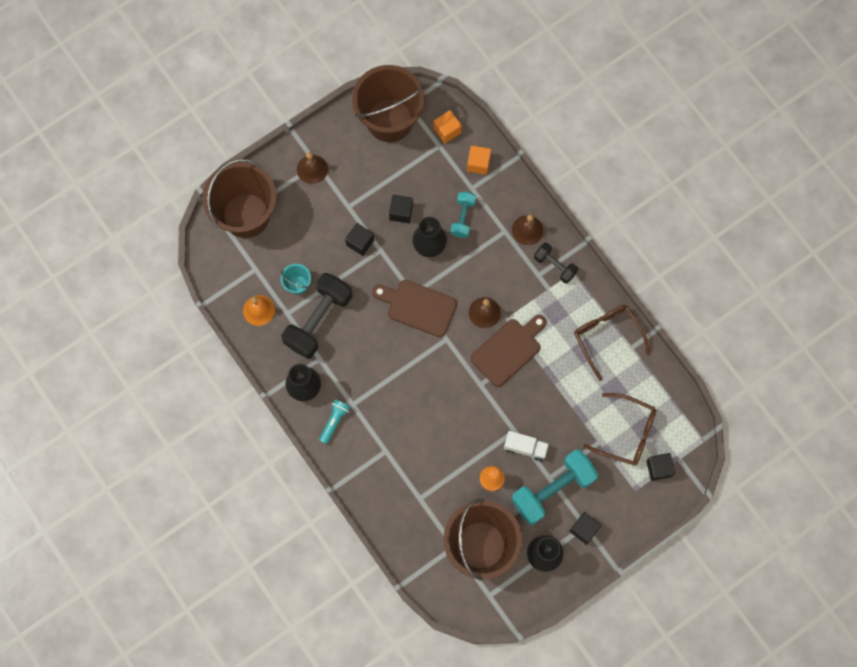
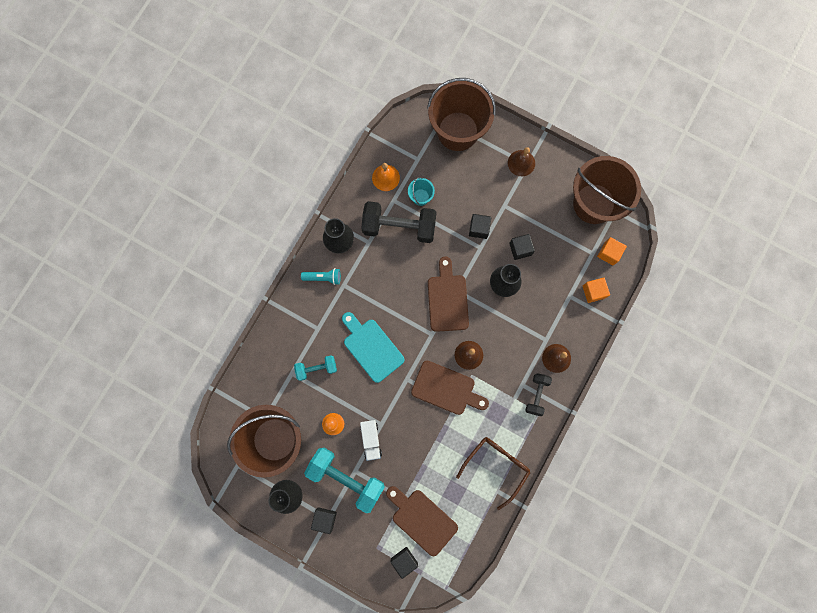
camera: 65 degrees right, 5 degrees up
(432, 405) = (371, 348): none -> turquoise cutting board
(463, 218) = (540, 301): turquoise dumbbell -> turquoise dumbbell (316, 368)
(627, 433) = (422, 519): brown glasses -> brown cutting board

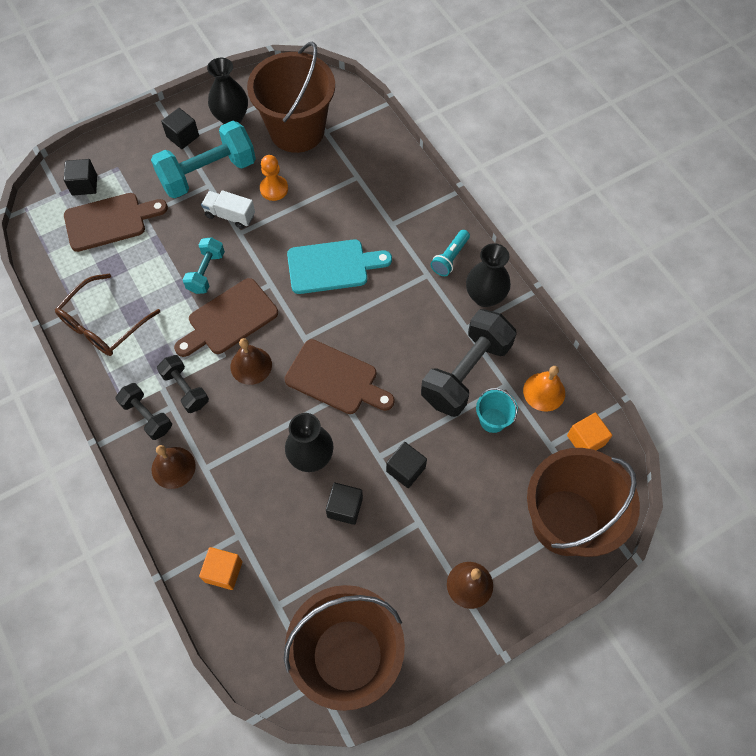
camera: 120 degrees right, 15 degrees down
(316, 368) = (346, 202): turquoise dumbbell -> turquoise dumbbell (206, 272)
(496, 466) = (103, 324): brown glasses -> brown glasses turned 60 degrees clockwise
(507, 384) = (185, 389): none -> black dumbbell
(609, 253) = (261, 630): orange cube -> orange cube (586, 440)

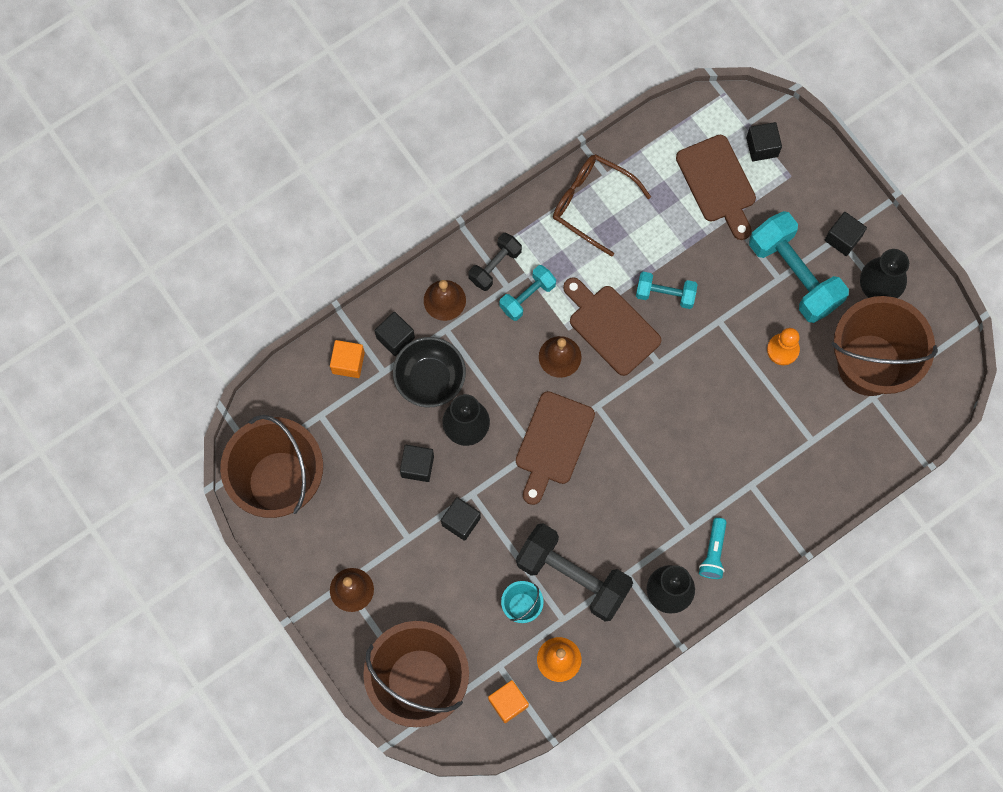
camera: 85 degrees right, 10 degrees up
(185, 389) = (527, 297): black dumbbell -> turquoise dumbbell
(204, 520) = (395, 337): none -> black cube
(230, 215) = (740, 307): white truck -> none
(254, 488) = (430, 379): none -> black bowl
(332, 266) = (687, 425): turquoise cutting board -> none
(450, 258) = (713, 552): turquoise flashlight -> turquoise flashlight turned 105 degrees counterclockwise

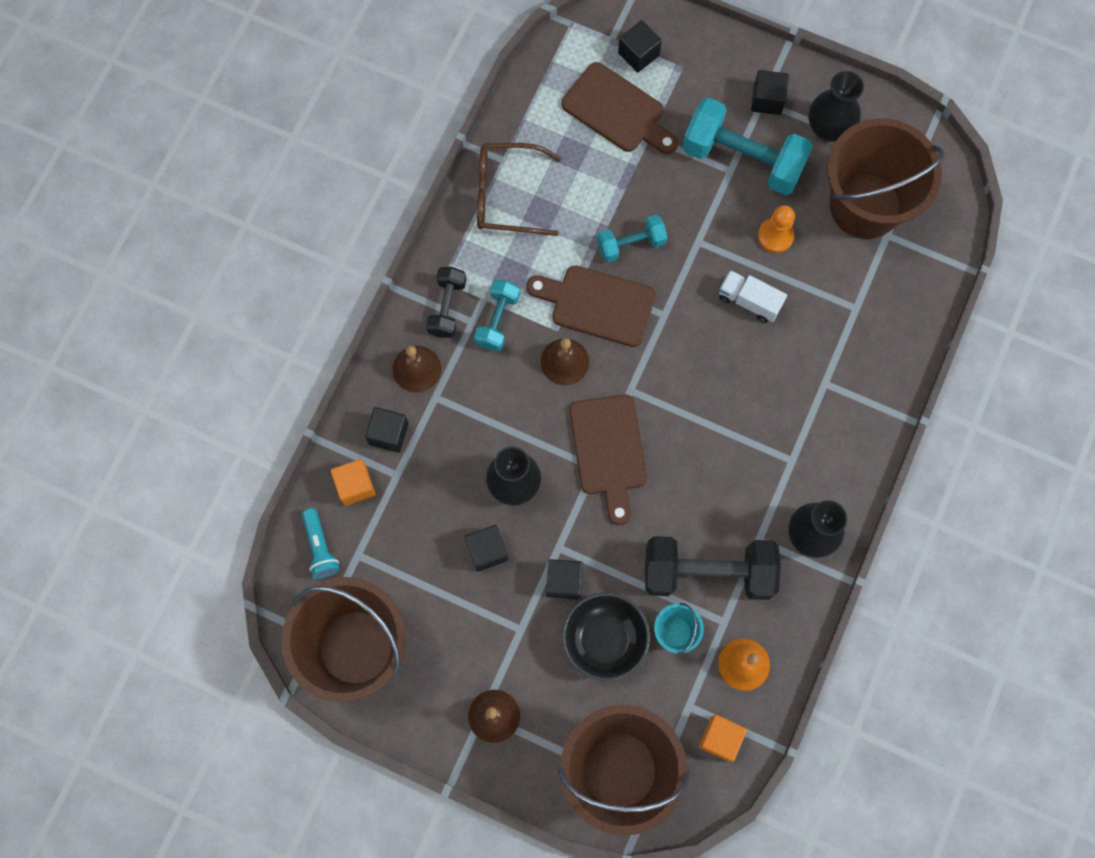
camera: 30 degrees left, 0 degrees up
(430, 379) = (448, 455): black bowl -> black bowl (604, 639)
(713, 552) = (829, 470): turquoise flashlight -> turquoise flashlight (320, 547)
(731, 389) = (749, 301): none -> white truck

